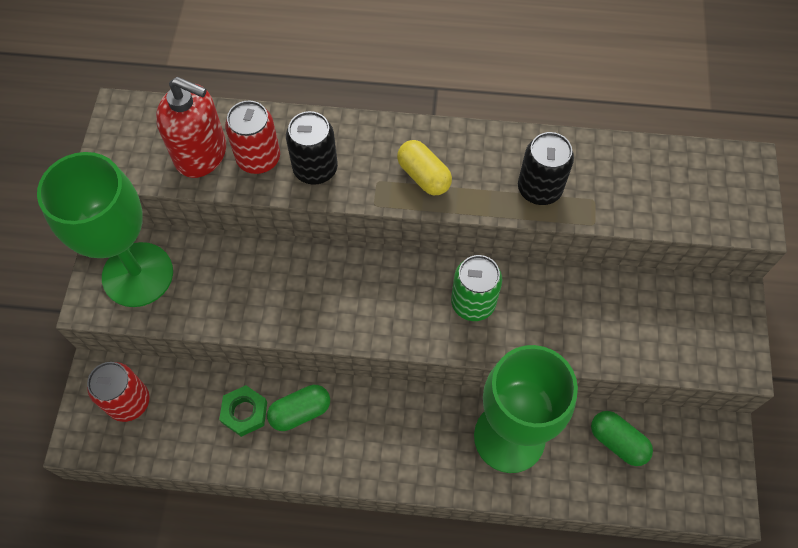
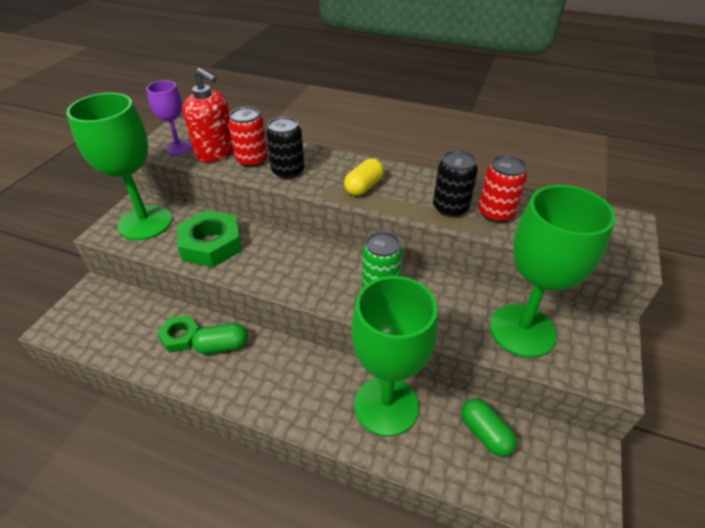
camera: 15 degrees right, 20 degrees down
(129, 402) = (103, 311): red can -> red can (496, 213)
(143, 156) = (178, 147): none -> purple goblet
(243, 289) = (211, 244): none -> green nut
(423, 176) = (364, 187): yellow capsule -> yellow capsule turned 60 degrees clockwise
(643, 326) = (522, 330): none -> green goblet

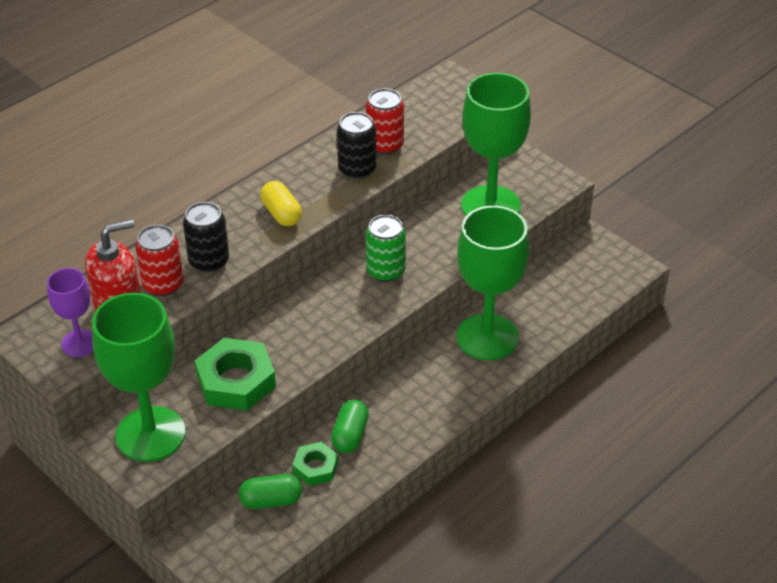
camera: 65 degrees left, 0 degrees up
(485, 433) = (545, 288): green capsule -> green capsule (271, 500)

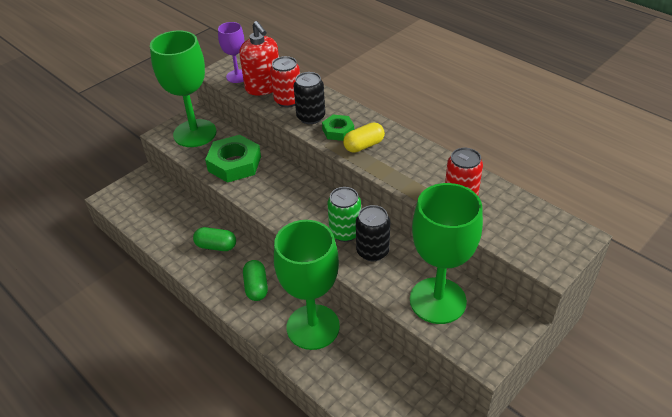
camera: 90 degrees right, 0 degrees up
(271, 500) = (166, 211): green capsule -> green capsule (256, 287)
(315, 467) = (190, 230): green nut -> green nut (338, 131)
(357, 169) = (424, 182): black can -> black can (372, 251)

